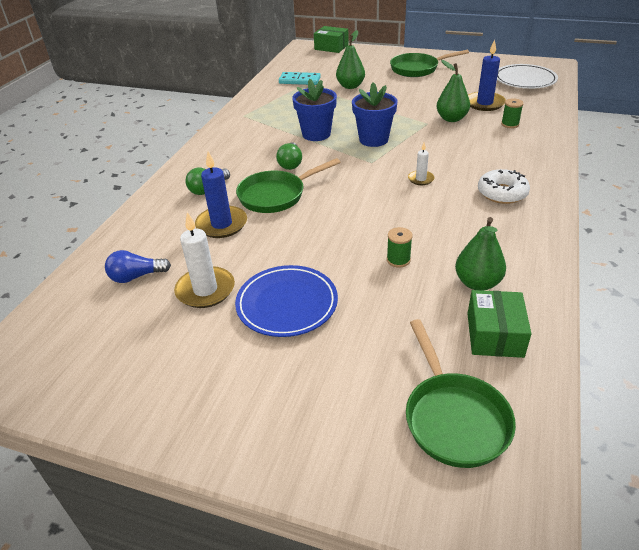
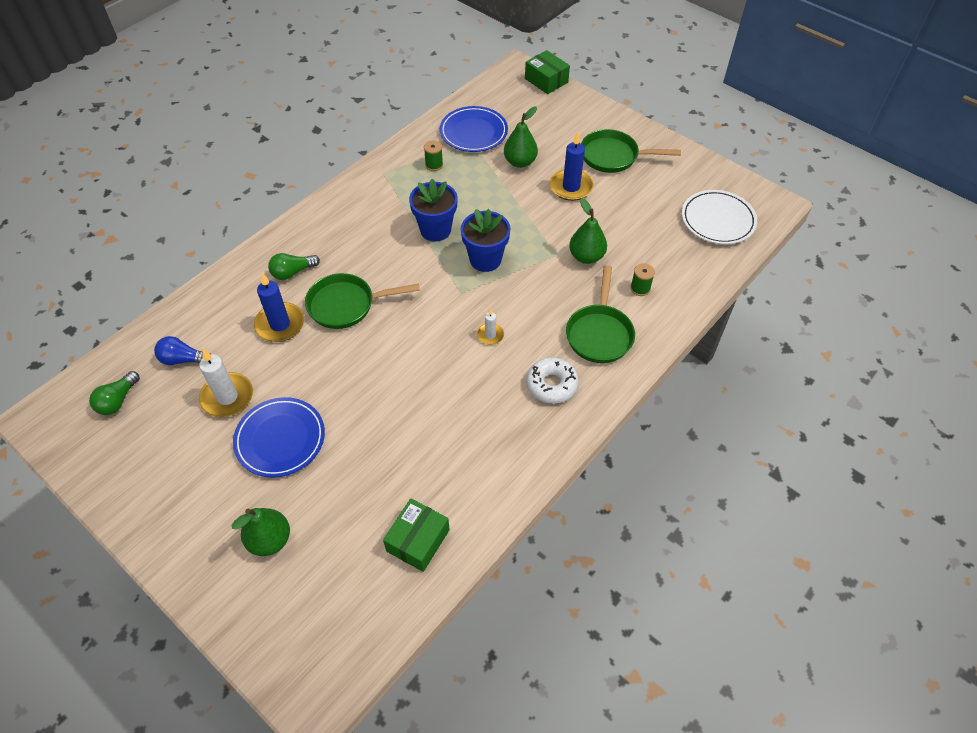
camera: 20 degrees right, 15 degrees up
(291, 163) = (385, 265): green light bulb -> green light bulb (118, 400)
(299, 80) = (473, 132): turquoise domino -> blue plate
(398, 260) = (399, 428): green spool -> green spool (434, 165)
(454, 418) = (331, 600): green pan -> green pan (599, 333)
(477, 283) = (445, 482): green pear -> green pear (270, 540)
(484, 103) = (640, 244): blue candle -> blue candle (571, 187)

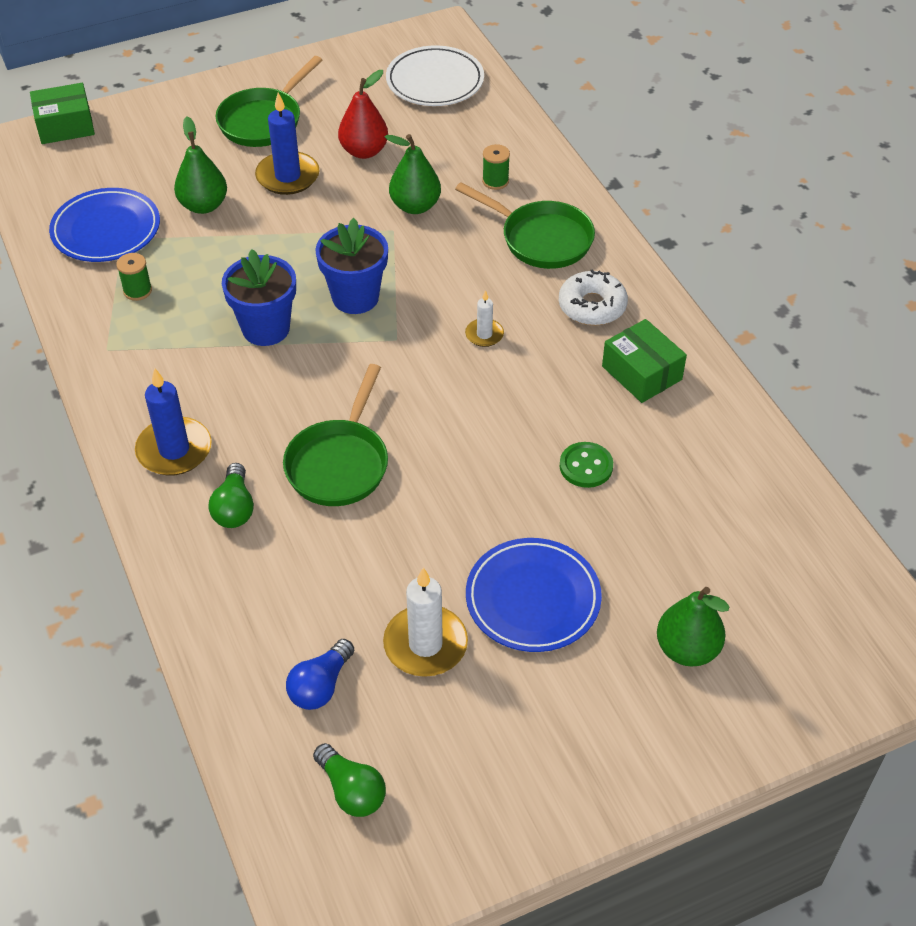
camera: 65 degrees left, 5 degrees down
(280, 324) = (327, 548): blue candle -> blue candle (174, 450)
(401, 431) = (586, 466): none -> green button
(418, 540) = (751, 498): green box -> green box (641, 373)
(620, 212) = (364, 151): none -> red pear

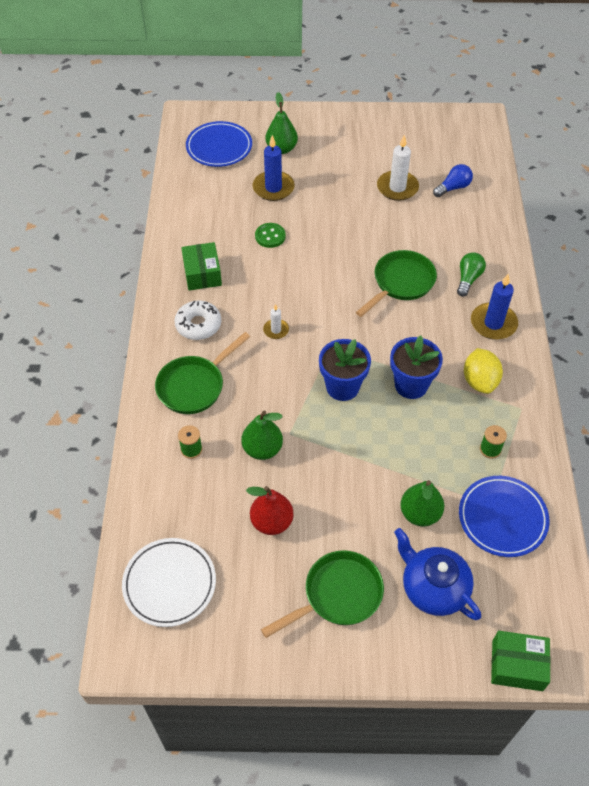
camera: 155 degrees left, 5 degrees up
(167, 153) = (433, 587): none -> blue teapot
(173, 363) = (479, 381): none -> yellow lemon
(288, 176) = (343, 518): blue candle -> blue candle (273, 188)
(351, 790) = (455, 149): green light bulb -> none
(533, 599) = (337, 189): blue plate -> blue plate (219, 147)
(541, 239) = (194, 386): green pan -> green pan turned 105 degrees counterclockwise

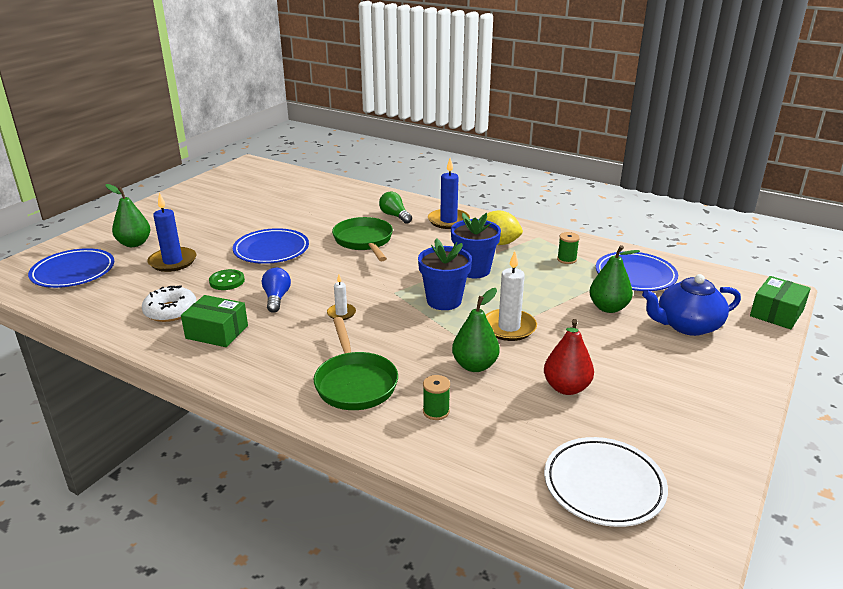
camera: 60 degrees left, 25 degrees down
(198, 325) = (279, 355): white donut -> white donut (170, 311)
(336, 232) = (271, 250): none -> blue plate
(338, 595) = (672, 376): green pan -> none
(397, 188) = (264, 211): white candle -> white candle (509, 327)
(453, 188) = (298, 193): blue light bulb -> blue light bulb (276, 298)

